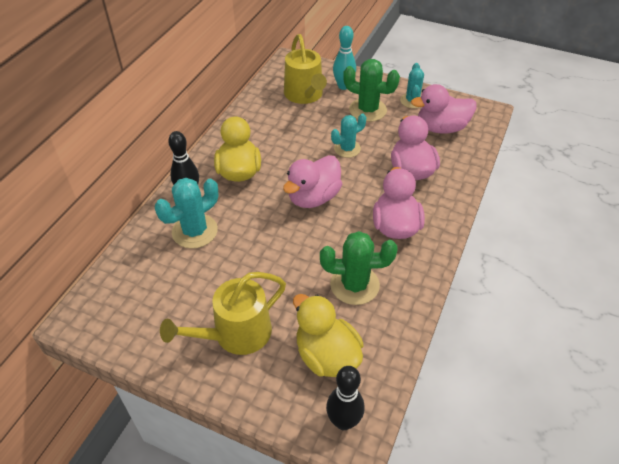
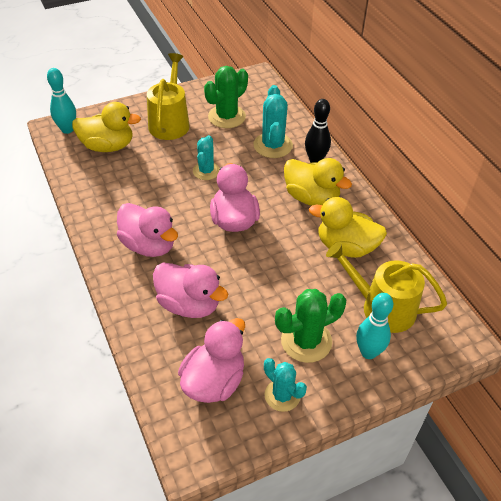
camera: 130 degrees right, 0 degrees up
(271, 131) = (346, 247): none -> yellow duck
(343, 421) = (67, 129): black bowling pin -> turquoise bowling pin
(347, 149) = (266, 281): turquoise cactus -> turquoise cactus (206, 171)
(354, 285) = (133, 188): green cactus -> green cactus (227, 117)

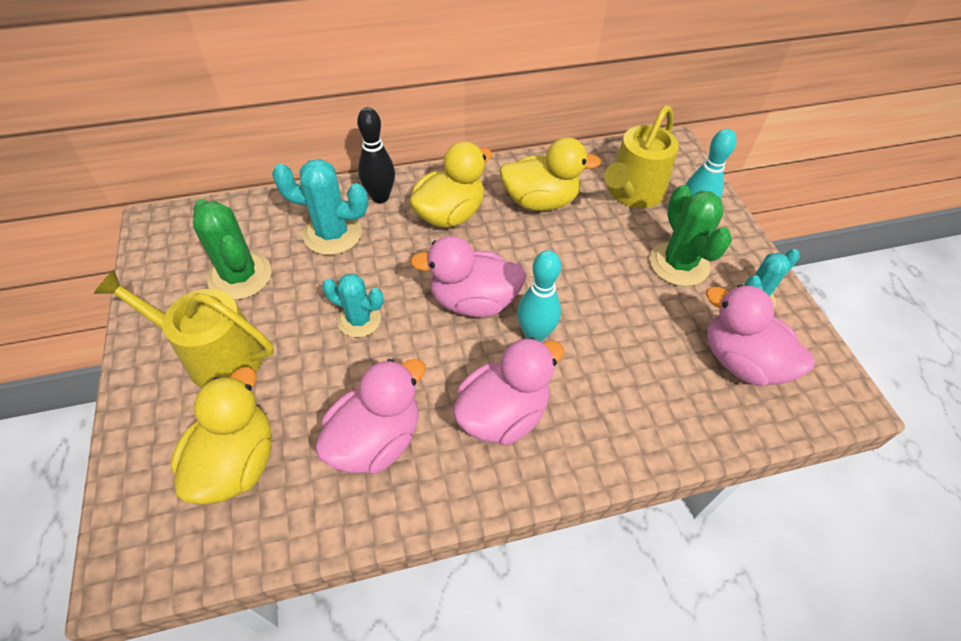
camera: 80 degrees left, 5 degrees up
(67, 129) = (147, 540): turquoise bowling pin -> turquoise bowling pin (535, 334)
(189, 304) = (621, 373): pink duck -> pink duck (376, 439)
(346, 247) = (540, 201): yellow duck -> yellow duck turned 120 degrees counterclockwise

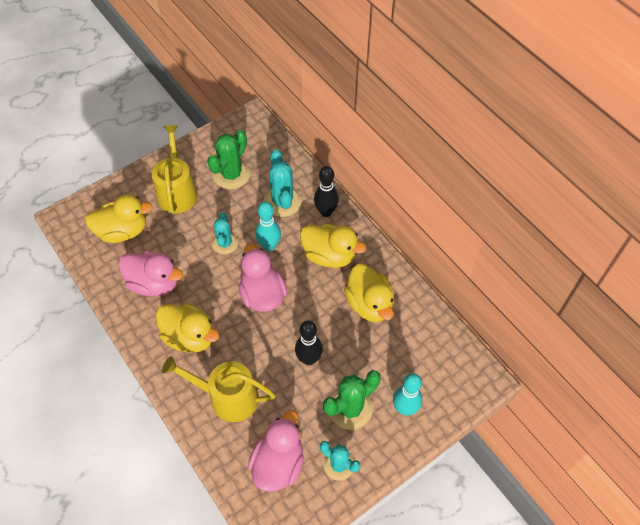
camera: 70 degrees right, 5 degrees up
(502, 414) = (190, 337): pink duck -> yellow duck
(535, 334) = (251, 336): turquoise bowling pin -> turquoise bowling pin (269, 246)
(595, 282) = (309, 359): none -> black bowling pin
(632, 192) = (410, 362): yellow watering can -> yellow watering can (228, 397)

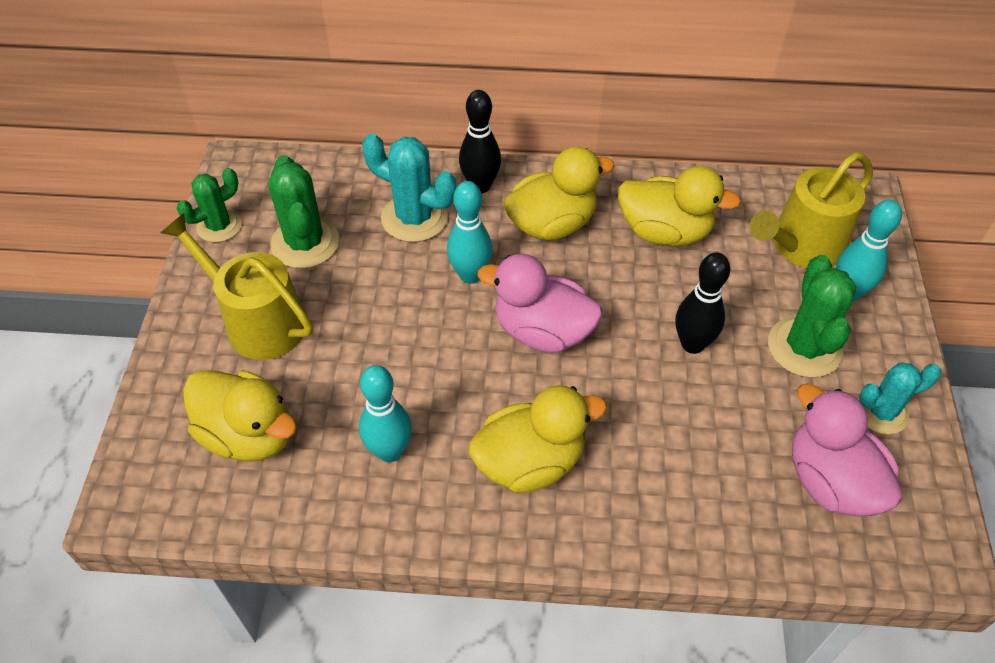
camera: 50 degrees left, 5 degrees down
(123, 231) = (249, 435): yellow duck -> yellow duck turned 90 degrees clockwise
(154, 283) = (389, 451): pink duck -> turquoise bowling pin
(213, 139) = (219, 226): none -> green cactus
(225, 243) = (412, 321): turquoise cactus -> none
(228, 397) = (675, 477): yellow watering can -> yellow watering can (802, 246)

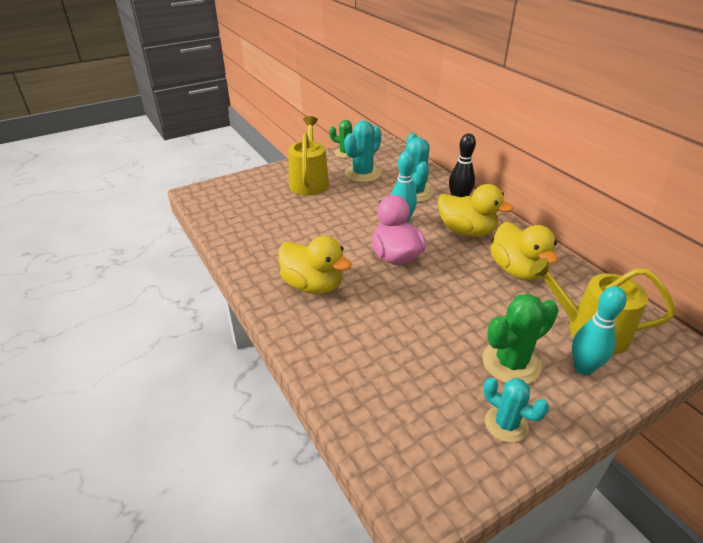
camera: 55 degrees right, 15 degrees down
(249, 435) = (252, 204): yellow duck -> none
(305, 243) = (362, 174): green cactus -> turquoise cactus
(389, 451) = (278, 241): turquoise bowling pin -> none
(692, 344) = (453, 312): black bowling pin -> none
(830, 481) = (422, 416): pink duck -> none

